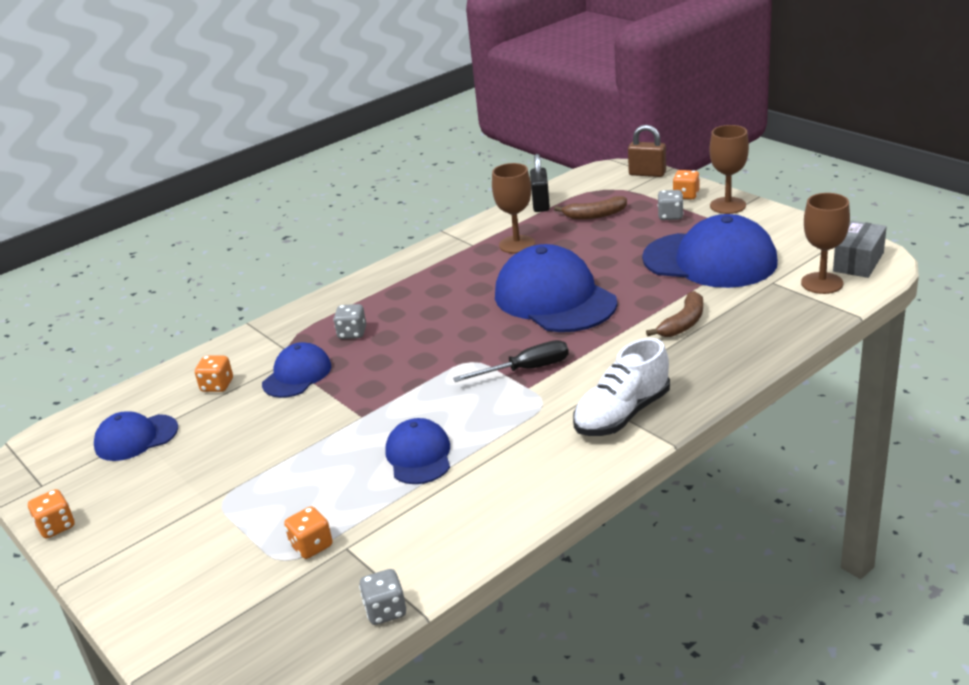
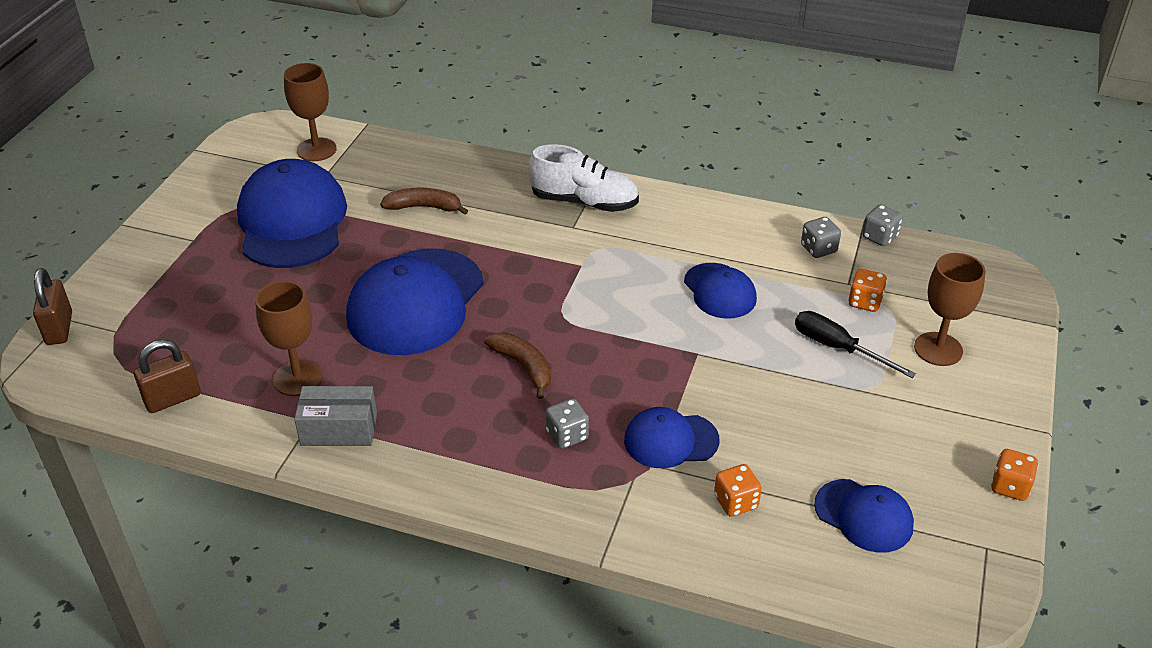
camera: 125 degrees left, 10 degrees up
(419, 456) = (719, 291): blue cap -> blue cap turned 75 degrees counterclockwise
(526, 369) = (555, 276): black screwdriver -> black screwdriver (838, 348)
(541, 204) = (173, 399): black padlock -> brown padlock
(595, 215) = (198, 337): brown banana -> brown banana (523, 367)
(670, 216) = (189, 275): grey dice -> grey dice (818, 249)
(686, 195) = (127, 278): orange dice -> none
(728, 205) = (152, 240): brown goblet -> brown goblet (938, 349)
(858, 262) = (267, 138): grey box -> grey box (339, 429)

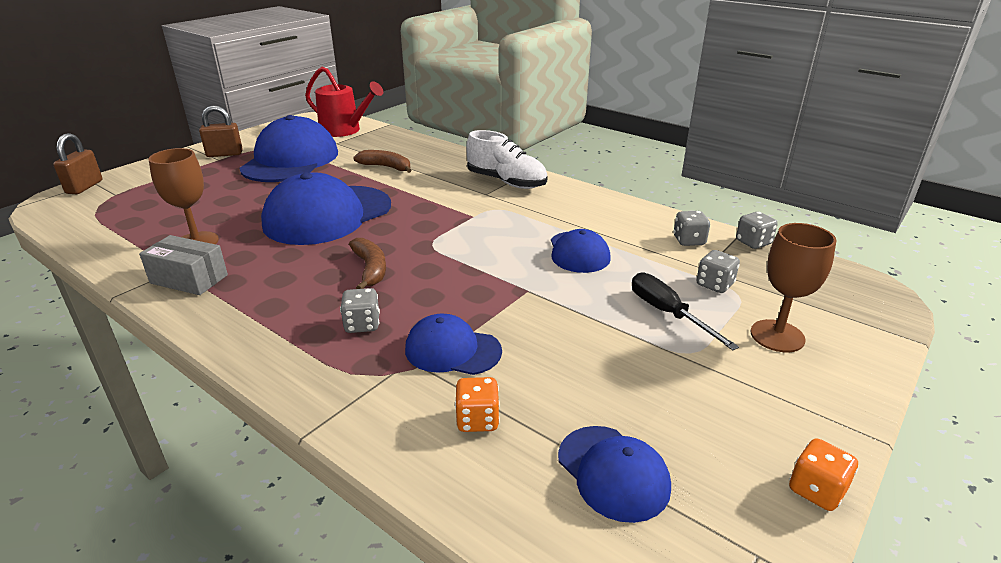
camera: 20 degrees right, 10 degrees down
(173, 399) = (101, 236): brown padlock -> brown padlock (224, 154)
(316, 150) = (344, 130): brown goblet -> red watering can
(865, 302) = (714, 285): orange dice -> grey dice

